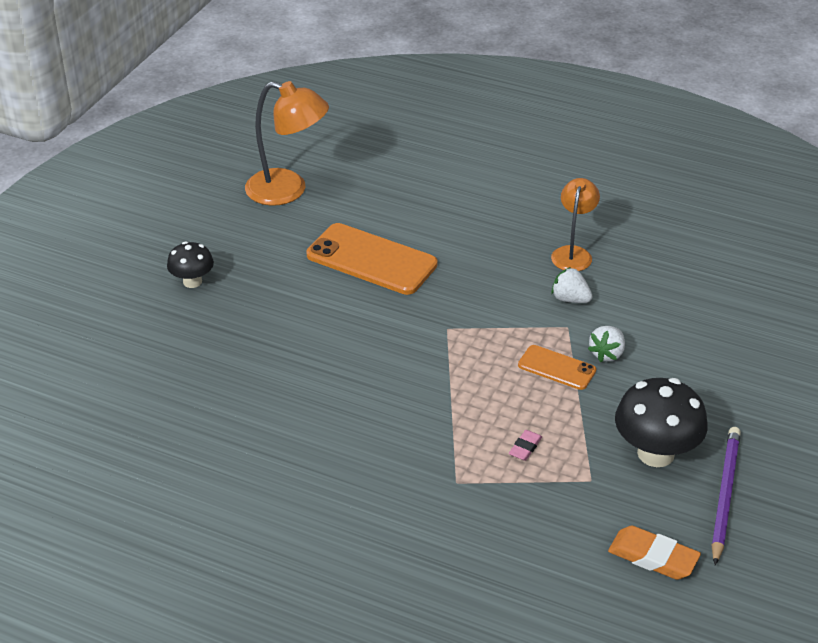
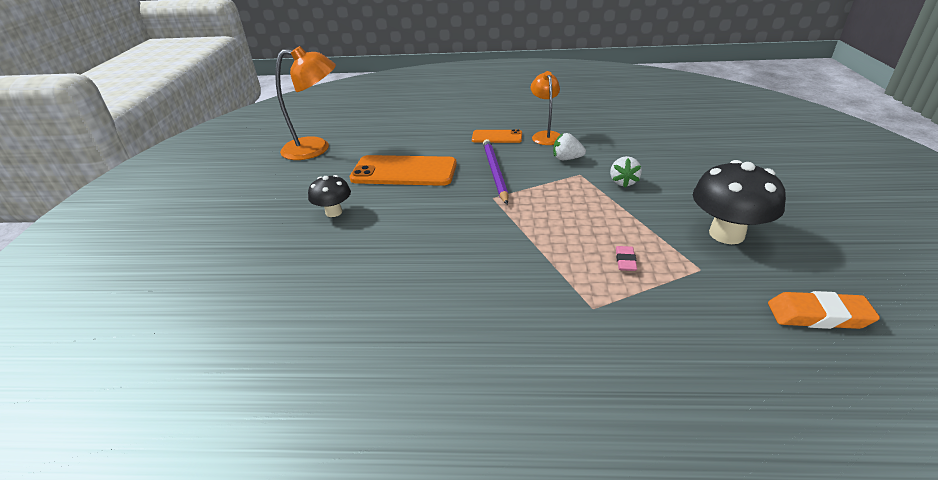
camera: 20 degrees left, 5 degrees down
(192, 281) = (258, 220): black mushroom -> black mushroom (334, 212)
(556, 368) = (596, 200): orange phone -> orange phone (497, 137)
(724, 495) = (809, 247): purple pencil -> purple pencil (494, 172)

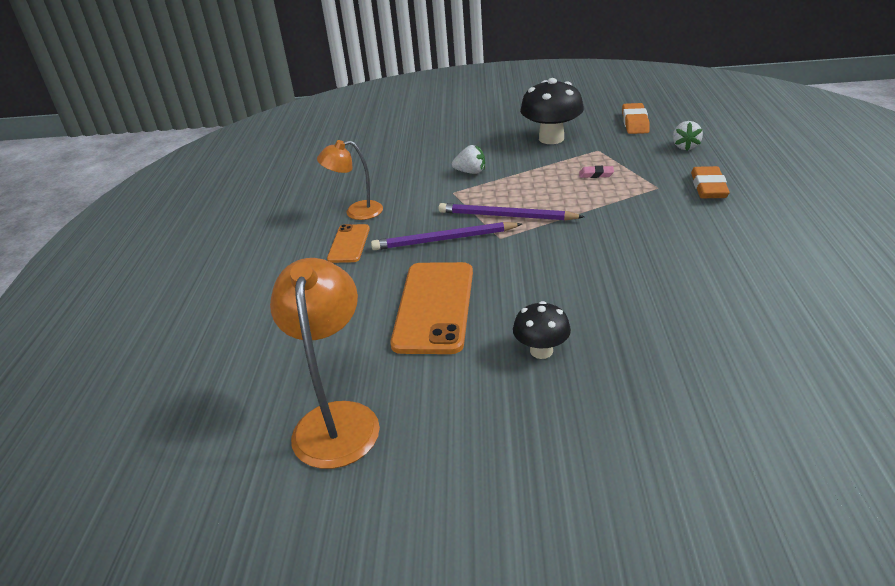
camera: 90 degrees left, 0 degrees up
(530, 201) = (506, 216): none -> purple pencil
(567, 159) = (418, 199): white strawberry -> white strawberry (685, 147)
(594, 356) = (708, 187): none -> orange eraser

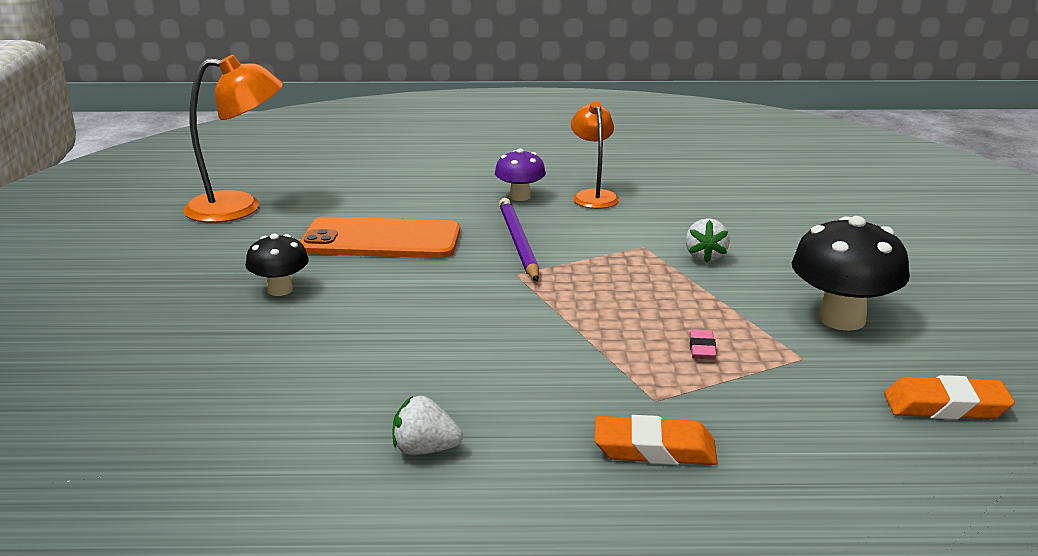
camera: 85 degrees right, 10 degrees down
(349, 244) = (520, 197): orange phone -> purple mushroom
(506, 216) = (571, 278): purple pencil -> none
(685, 147) = (834, 449): white strawberry -> white strawberry (425, 450)

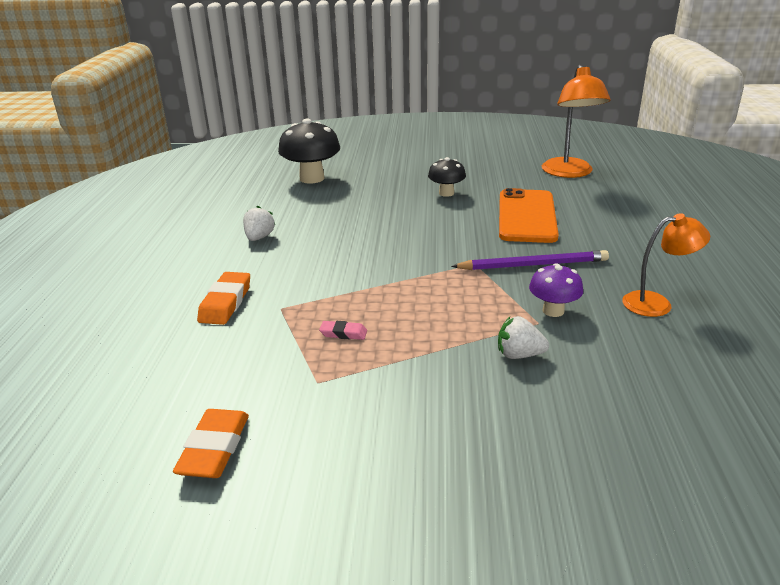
camera: 95 degrees right, 5 degrees up
(520, 197) = (637, 267): purple mushroom -> purple mushroom (553, 311)
(842, 319) = (382, 420): black mushroom -> black mushroom (312, 178)

